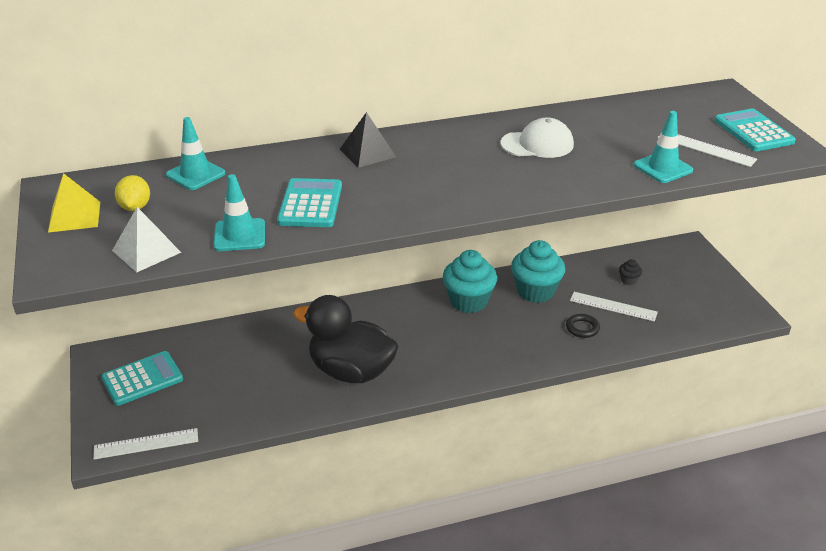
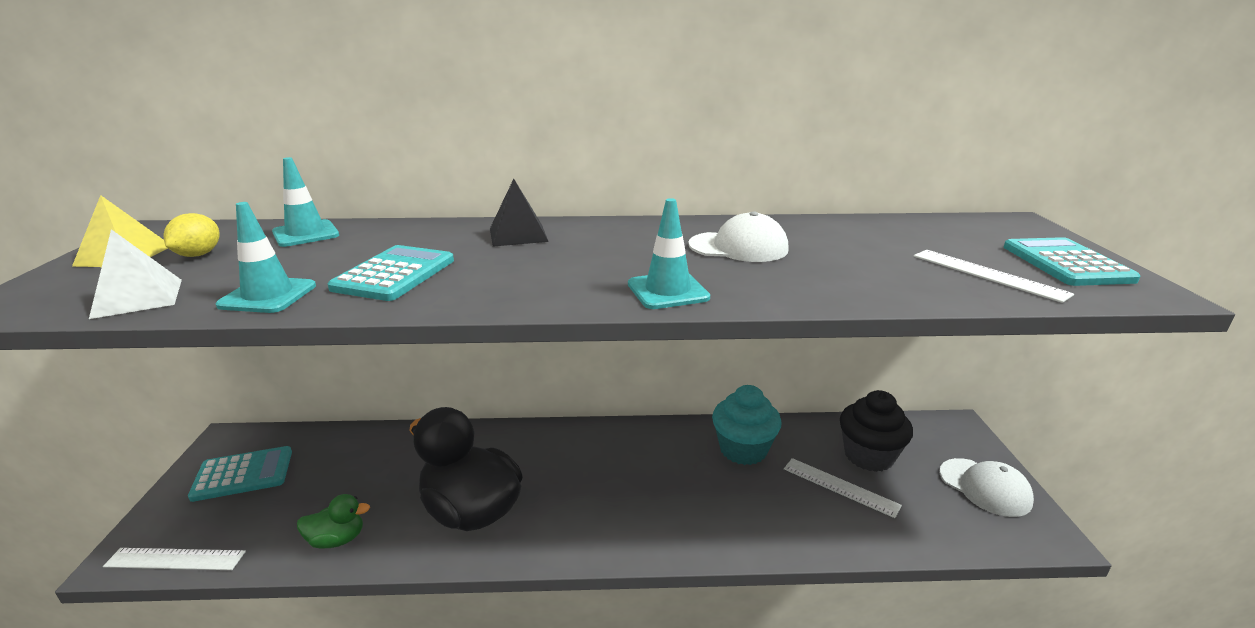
camera: 15 degrees right, 10 degrees down
(261, 408) = (337, 539): none -> green duck
(468, 301) = (656, 448): turquoise cupcake -> none
(582, 328) = (790, 509): black ring -> none
(628, 280) = (868, 456): black cupcake -> black cupcake, size x2.32
(663, 168) = (913, 289): turquoise traffic cone -> turquoise traffic cone (668, 291)
(711, 289) = (984, 487): none -> white cap

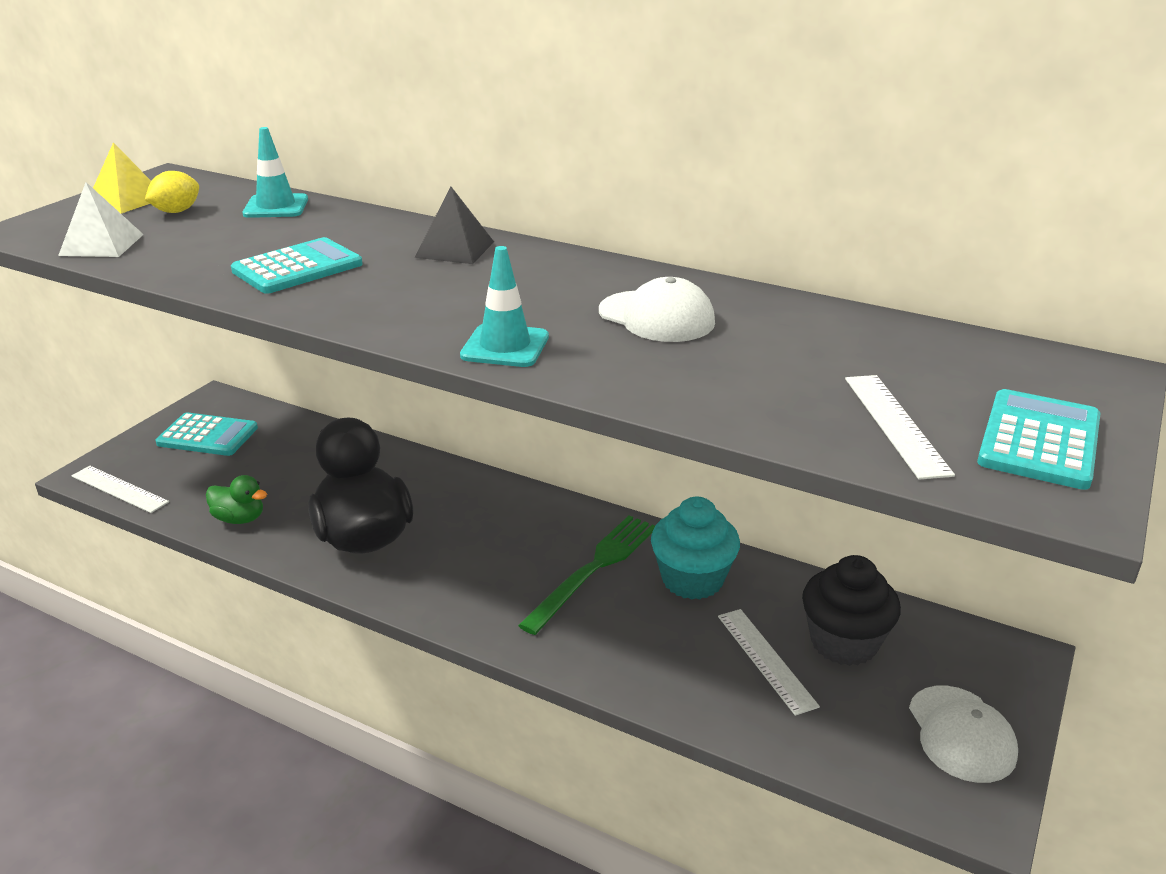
camera: 30 degrees right, 5 degrees up
(268, 296) = (185, 265): turquoise traffic cone -> none
(673, 467) = (594, 569): none -> green fork

